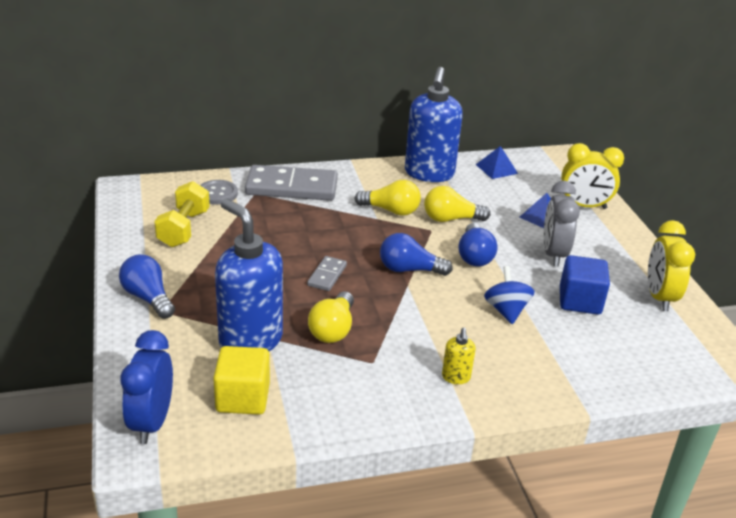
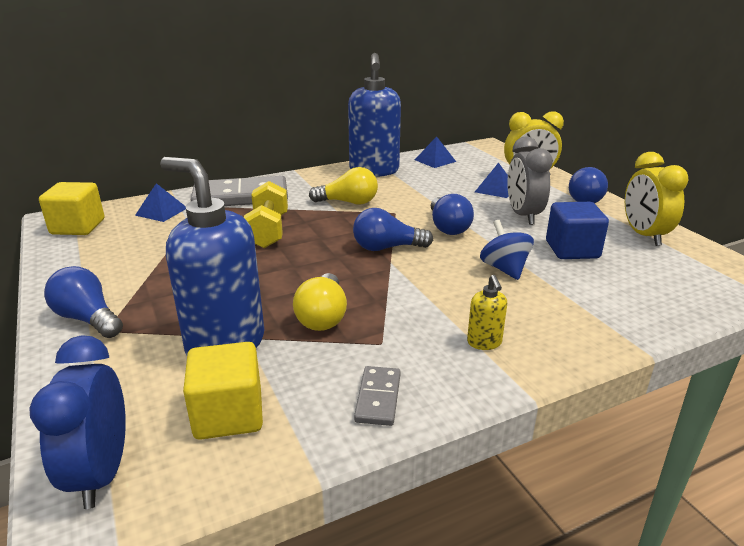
camera: 10 degrees left, 5 degrees down
(143, 200) = (78, 227): none -> yellow cube
(184, 229) = (127, 246): yellow dumbbell -> yellow dumbbell (268, 231)
(217, 193) = (161, 211): grey button -> blue pyramid
(327, 275) = (299, 265): grey domino -> grey domino (378, 398)
(451, 219) = (410, 201): yellow light bulb -> none
(625, 243) = (582, 198): none -> blue light bulb

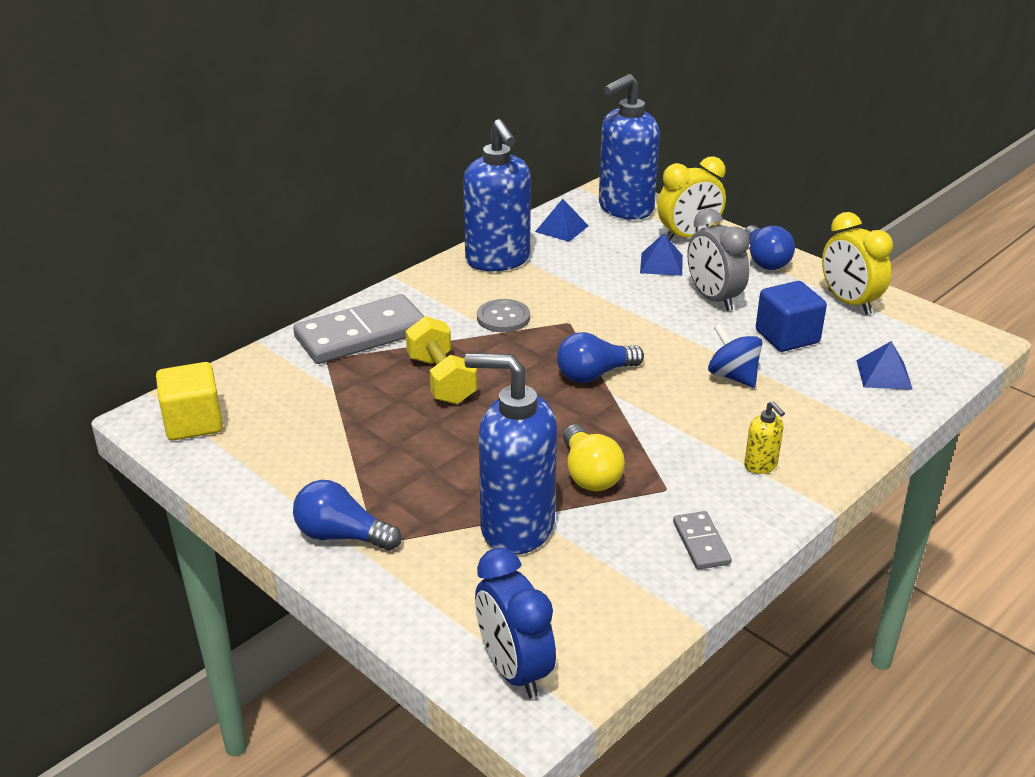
camera: 20 degrees left, 5 degrees up
(161, 211) = (280, 377): blue pyramid -> blue pyramid (884, 374)
(228, 414) = (580, 592): yellow cube -> none
(348, 202) = (503, 317): yellow light bulb -> grey button
(448, 227) = (642, 332): blue light bulb -> none
(491, 156) = (625, 209): none -> blue soap dispenser

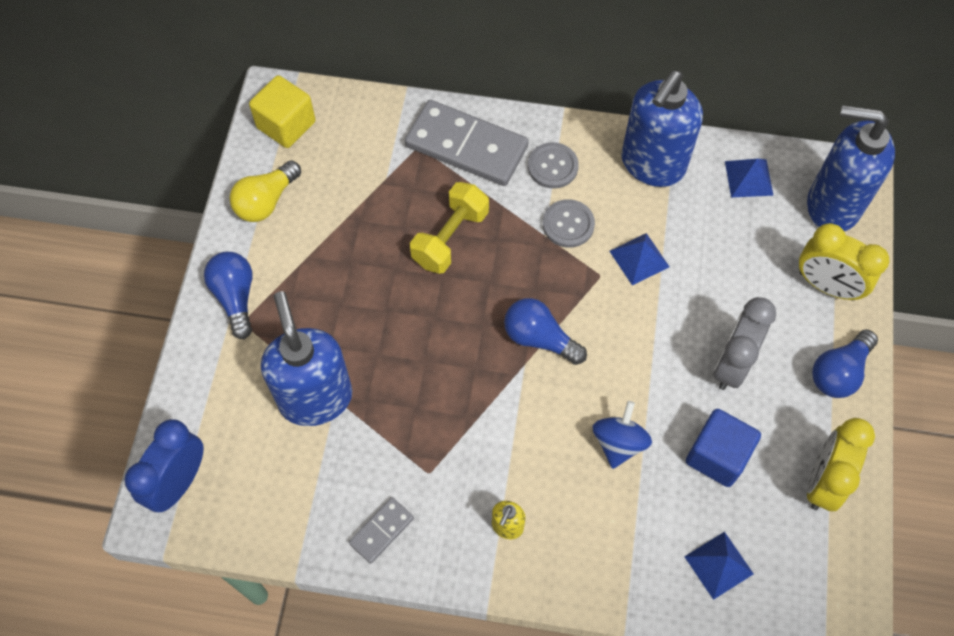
camera: 55 degrees right, 30 degrees up
(439, 302) = (552, 166): none -> grey button
(589, 474) = (408, 409): yellow light bulb -> yellow light bulb (266, 201)
(661, 264) = (756, 291): blue pyramid -> blue pyramid (639, 259)

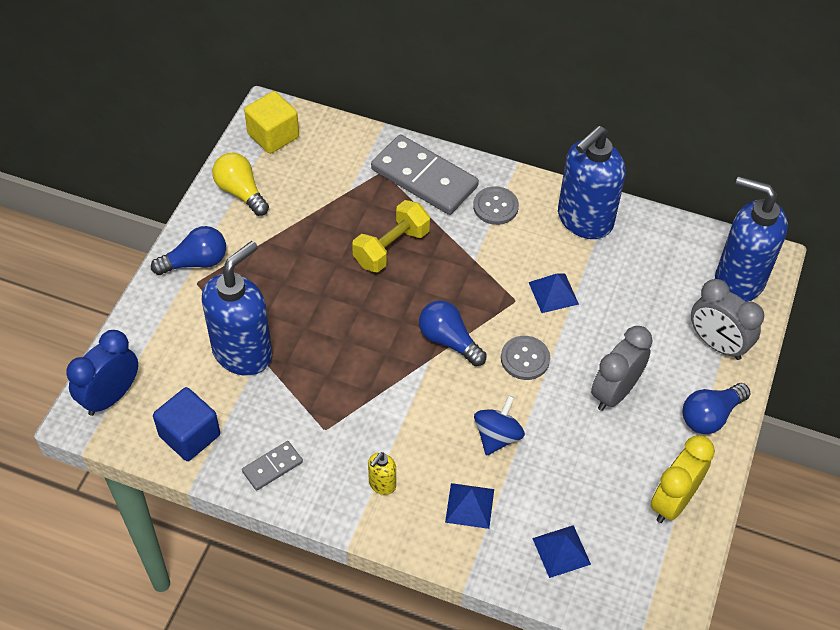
camera: 10 degrees right, 10 degrees down
(235, 297) = (195, 262): blue light bulb -> blue light bulb turned 75 degrees clockwise
(266, 201) = (241, 192): yellow light bulb -> yellow light bulb turned 90 degrees clockwise
(315, 398) = (243, 352): blue soap dispenser -> blue soap dispenser turned 45 degrees clockwise
(568, 224) = (497, 255): grey button -> grey button (525, 359)
(717, 456) = (582, 463): blue cube -> blue cube (190, 435)
(748, 178) = (668, 245): blue pyramid -> blue pyramid (469, 505)
(826, 285) = (717, 344): yellow clock -> grey clock

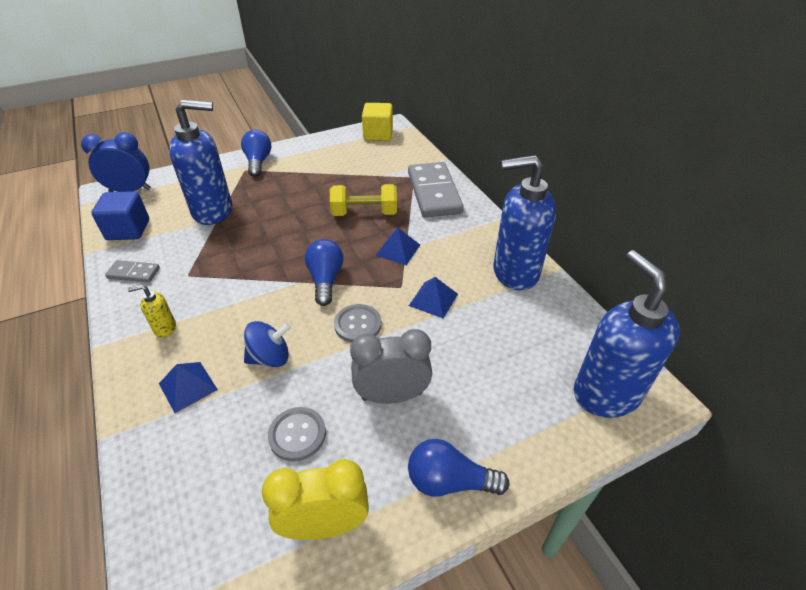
camera: 45 degrees right, 10 degrees down
(195, 262) = (258, 162): blue light bulb -> blue light bulb turned 120 degrees counterclockwise
(241, 192) = (325, 147): yellow light bulb -> none
(495, 207) = (459, 230): grey button -> grey button (297, 434)
(561, 551) = (191, 478): blue pyramid -> blue pyramid (398, 250)
(717, 344) = (526, 427): grey clock -> none

